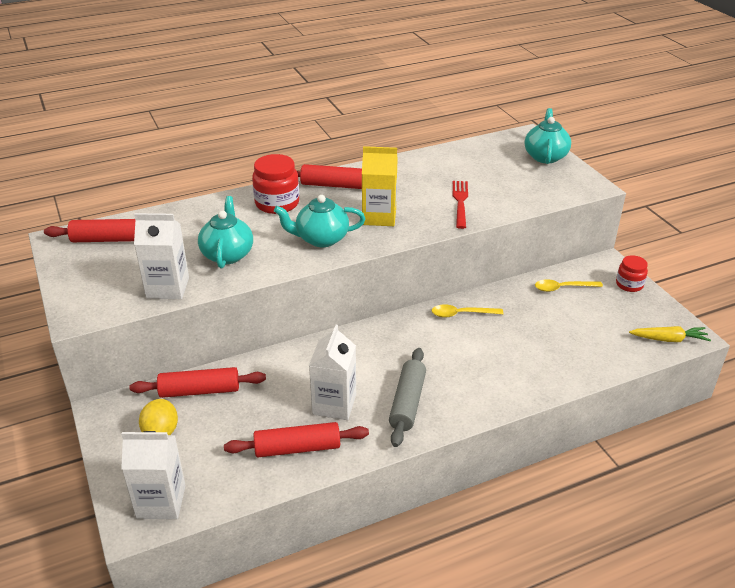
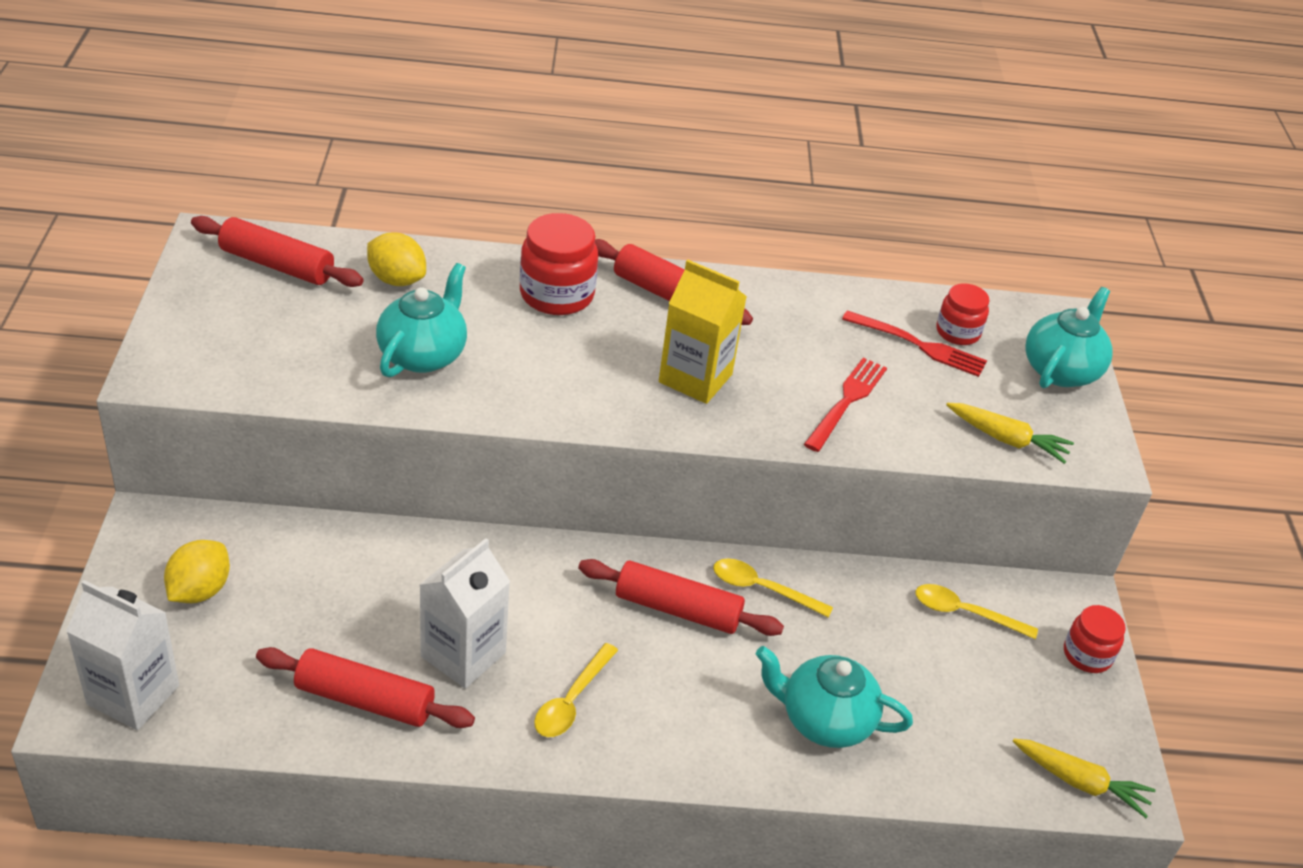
camera: 20 degrees right, 5 degrees up
(167, 288) = (302, 377): white carton -> none
(184, 224) = (397, 280): none -> yellow lemon
(200, 390) = (292, 548): red rolling pin -> red rolling pin (677, 609)
(321, 239) = (578, 382): turquoise teapot -> turquoise teapot (824, 720)
(407, 403) = (571, 700): grey rolling pin -> yellow spoon
(473, 167) = (918, 345): none -> red fork
(486, 156) = (957, 332): none -> red jar
(546, 193) = (1006, 439): none -> yellow carrot

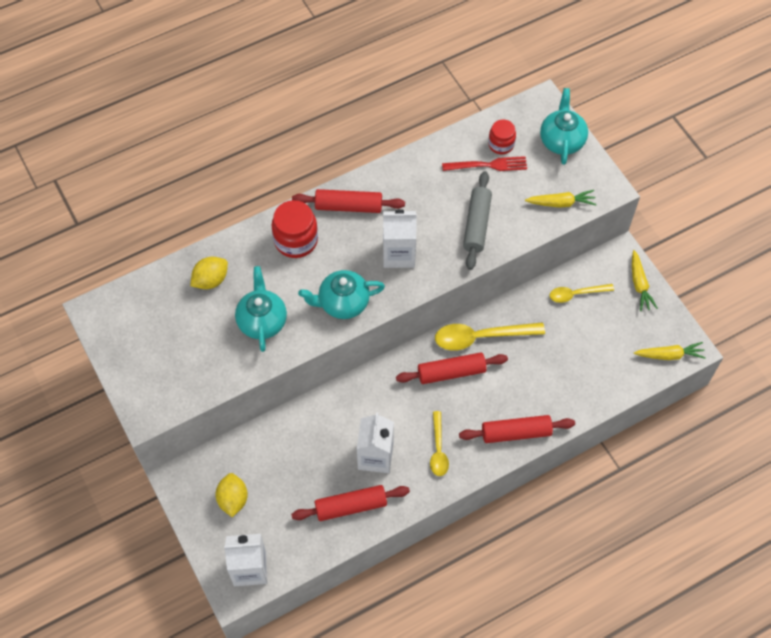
camera: 25 degrees left, 20 degrees up
(277, 265) = (144, 308): red rolling pin -> red rolling pin (516, 433)
(397, 280) = (211, 280): yellow lemon -> yellow lemon turned 45 degrees counterclockwise
(695, 378) = (399, 254): yellow carton -> white carton
(762, 589) = (481, 337): yellow spoon -> yellow spoon, size x1.65
(824, 720) = (549, 391): turquoise teapot -> turquoise teapot (343, 303)
(846, 401) = (476, 224): red fork -> grey rolling pin
(1087, 655) = (639, 284): red jar -> yellow carrot

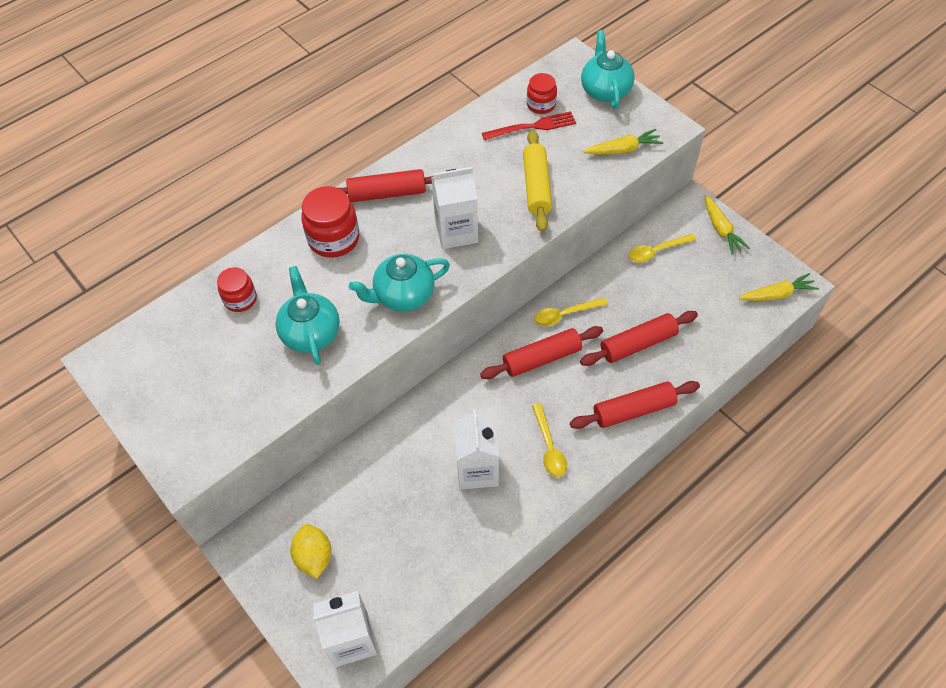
camera: 10 degrees left, 5 degrees down
(211, 280) = (240, 299): yellow lemon -> red jar
(351, 506) = (461, 535): red rolling pin -> red rolling pin (638, 344)
(476, 224) = (536, 187): grey rolling pin -> yellow rolling pin
(481, 337) = (565, 314): yellow spoon -> yellow spoon, size x0.61

